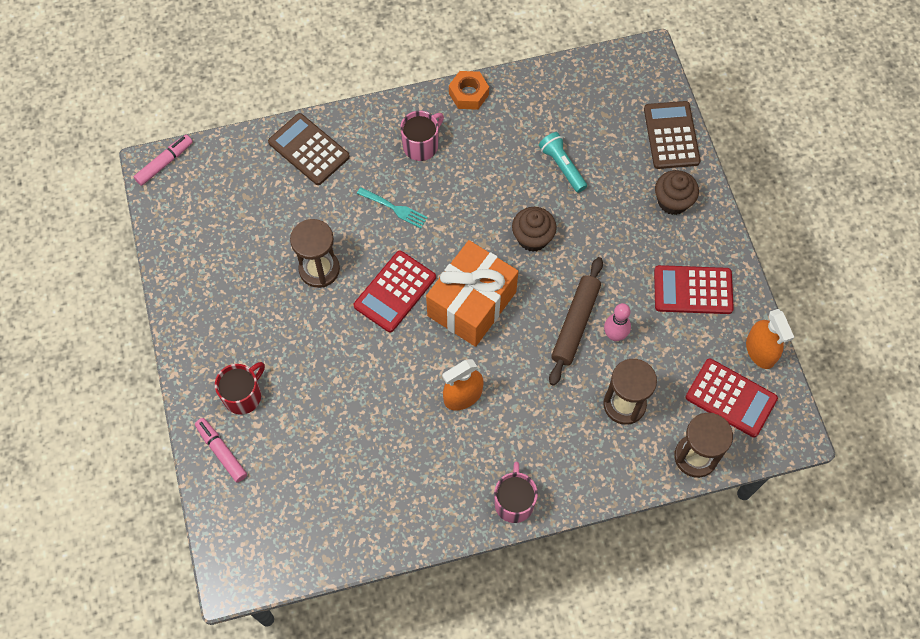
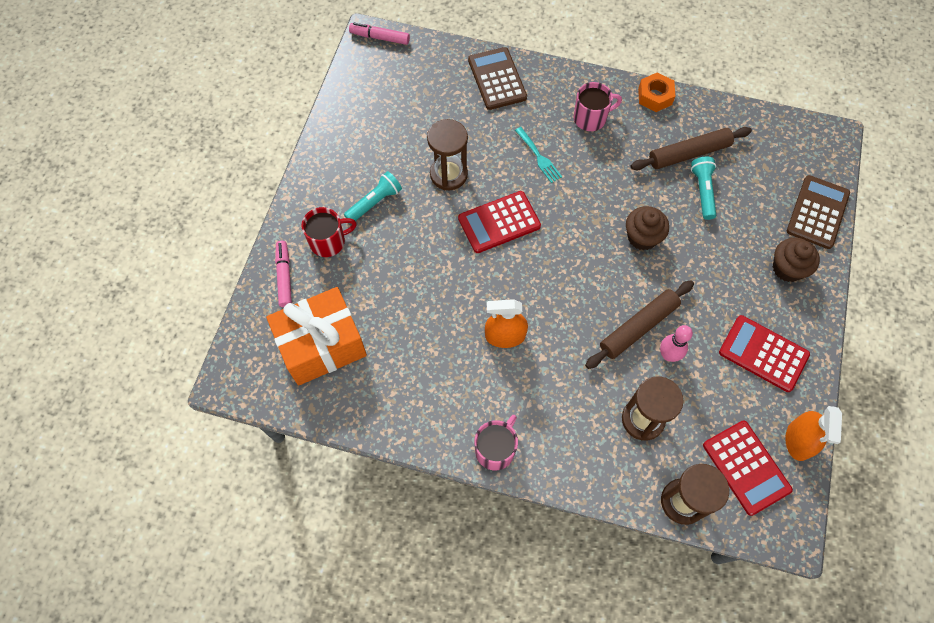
camera: 30 degrees right, 0 degrees up
(165, 163) = (380, 37): pink marker -> pink marker turned 150 degrees counterclockwise
(264, 334) = (374, 202): none -> turquoise flashlight
(471, 304) = (557, 264): orange gift -> orange gift (322, 345)
(530, 136) = (688, 153): none -> brown rolling pin

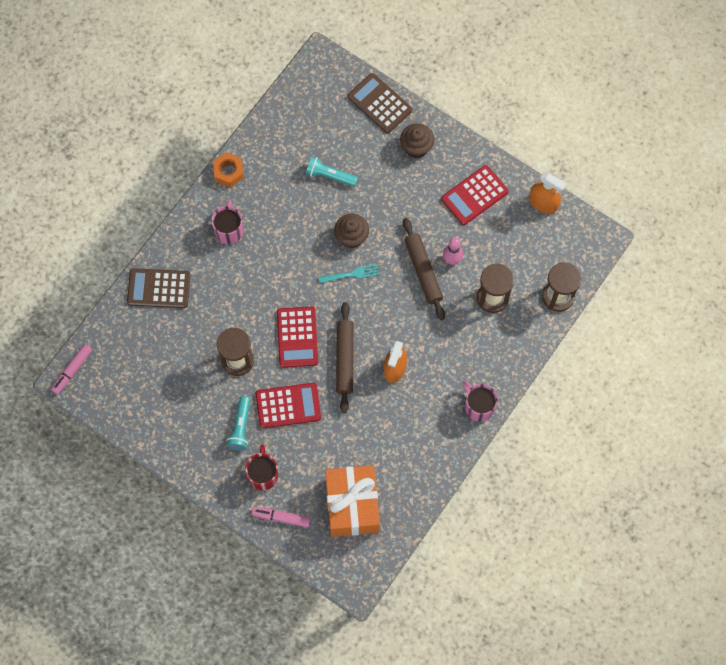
camera: 70 degrees left, 5 degrees up
(374, 202) = (241, 427): turquoise flashlight -> turquoise flashlight turned 150 degrees counterclockwise
(539, 157) = (249, 284): turquoise fork -> turquoise fork (352, 274)
(688, 153) = (292, 170): brown rolling pin -> brown rolling pin (344, 359)
(746, 467) = (549, 245): red calculator -> red calculator (288, 405)

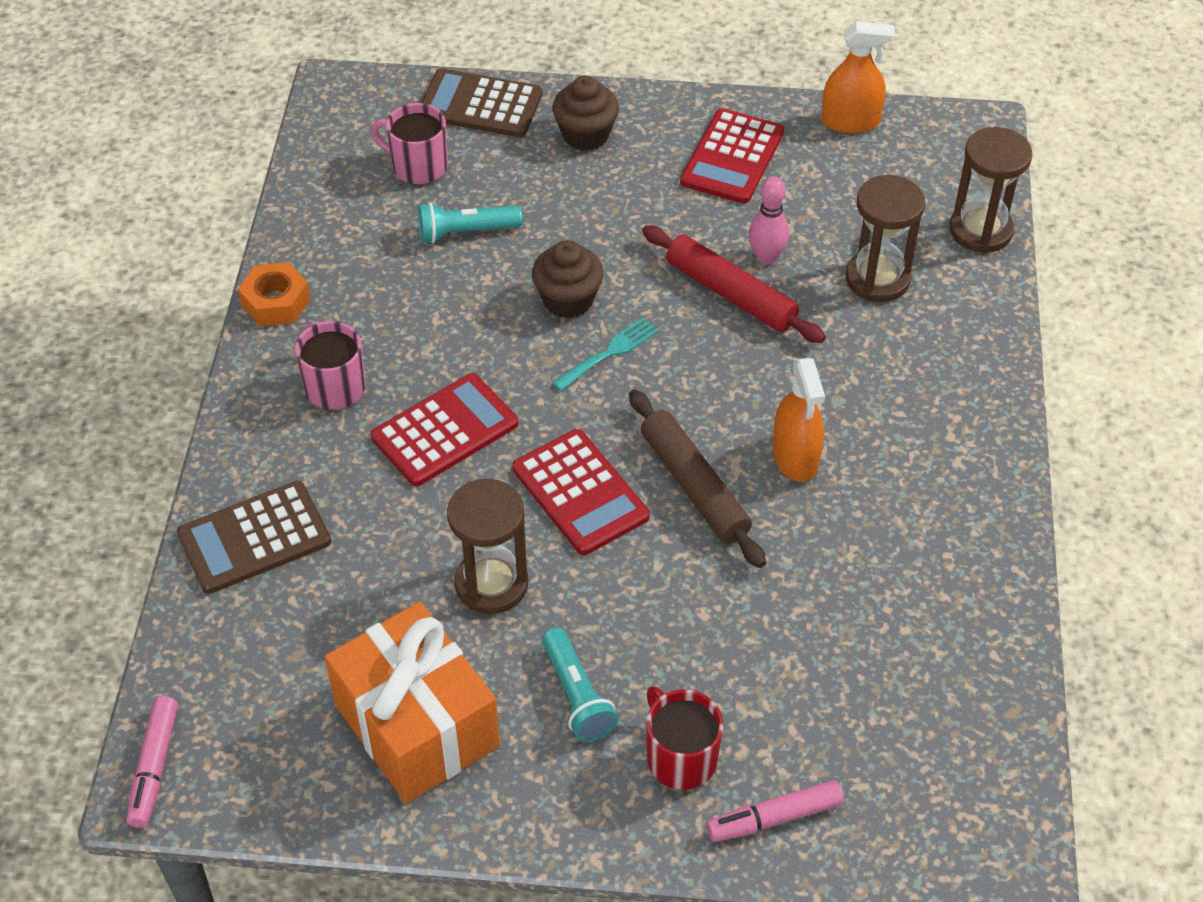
camera: 30 degrees left, 20 degrees down
(288, 405) = (643, 612): red calculator -> red calculator (445, 430)
(352, 505) = (893, 721): orange gift -> orange gift (416, 725)
(423, 271) = (730, 294): brown rolling pin -> red rolling pin
(478, 406) = (987, 445): pink mug -> pink mug (418, 166)

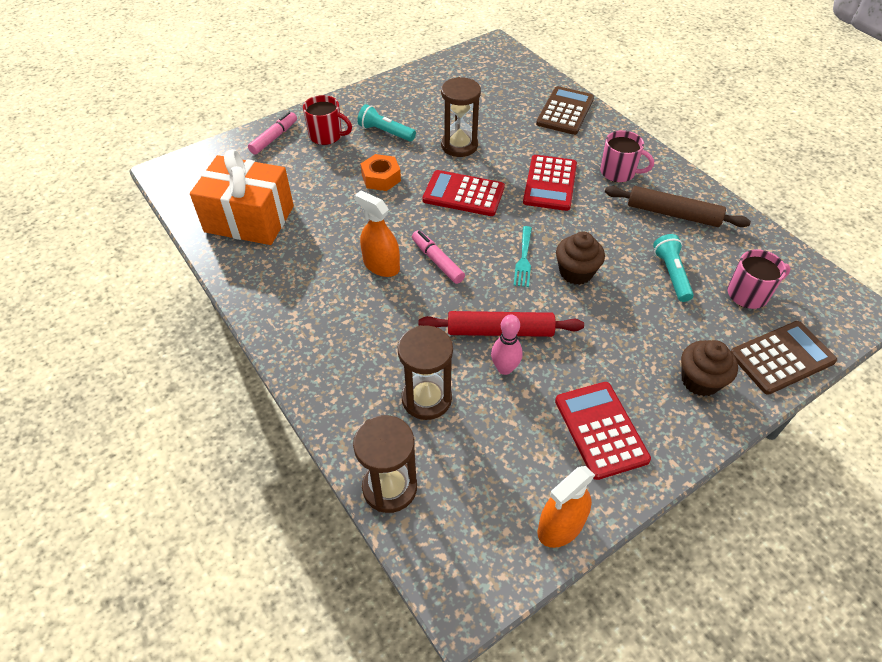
camera: 140 degrees right, 0 degrees up
(154, 767) = (502, 48): pink marker -> pink marker (437, 261)
(276, 302) = (695, 188): orange nut -> orange nut (381, 178)
(416, 725) = (433, 97): orange gift -> orange gift (249, 219)
(466, 232) = (671, 274): turquoise flashlight -> turquoise flashlight turned 45 degrees counterclockwise
(694, 486) = (416, 225): brown rolling pin -> brown rolling pin (673, 214)

